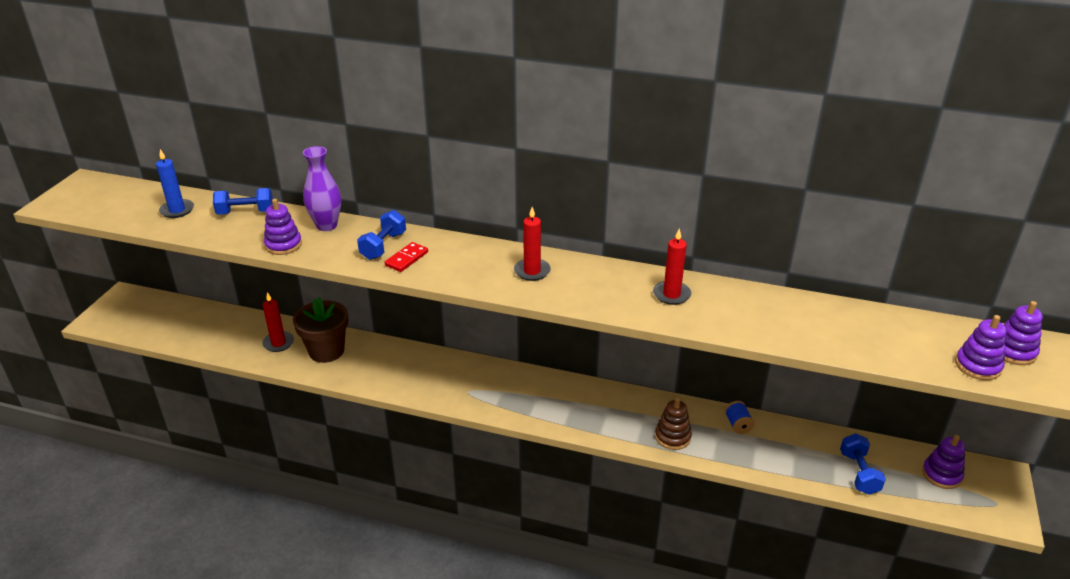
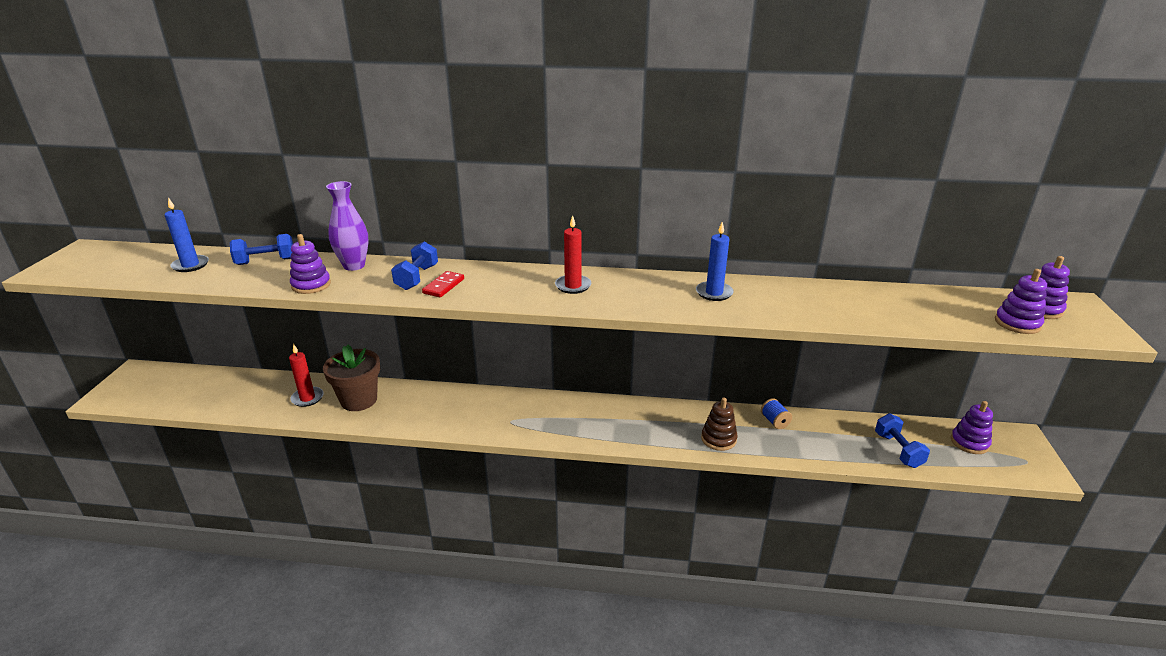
camera: 10 degrees left, 5 degrees down
(671, 294) = (714, 293): red candle -> blue candle

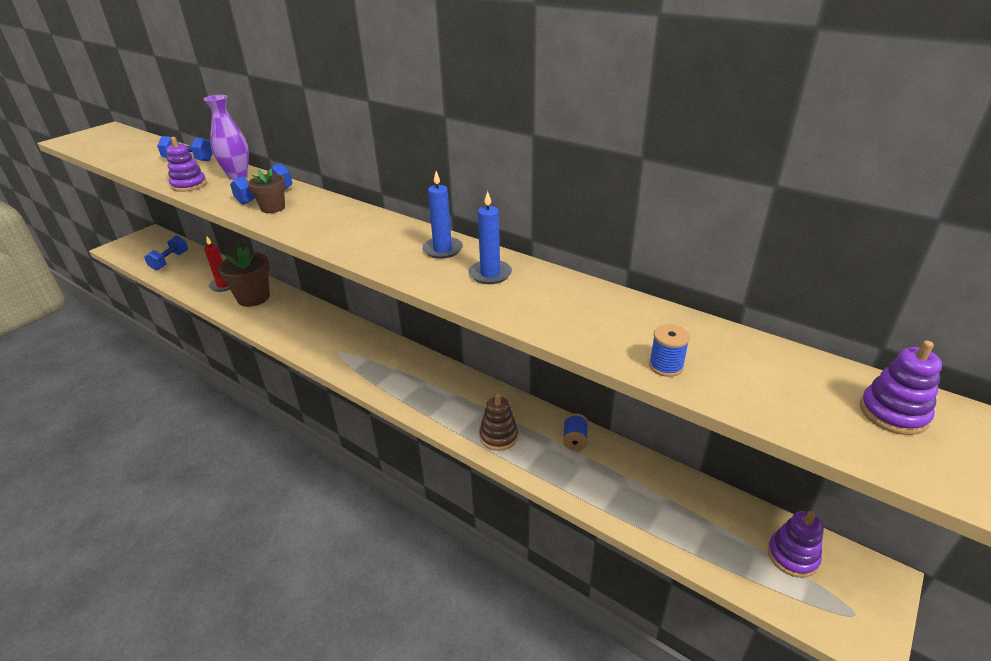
camera: 30 degrees right, 5 degrees up
(190, 265) = (143, 153): blue candle -> blue candle (442, 250)
(443, 286) = (273, 208): red domino -> brown flower pot
(573, 286) = (371, 233): red candle -> none
(898, 450) = (685, 527): blue dumbbell -> blue dumbbell (170, 261)
(904, 319) = (666, 366): none -> blue spool
(1017, 323) = (826, 421): purple stacking toy -> none

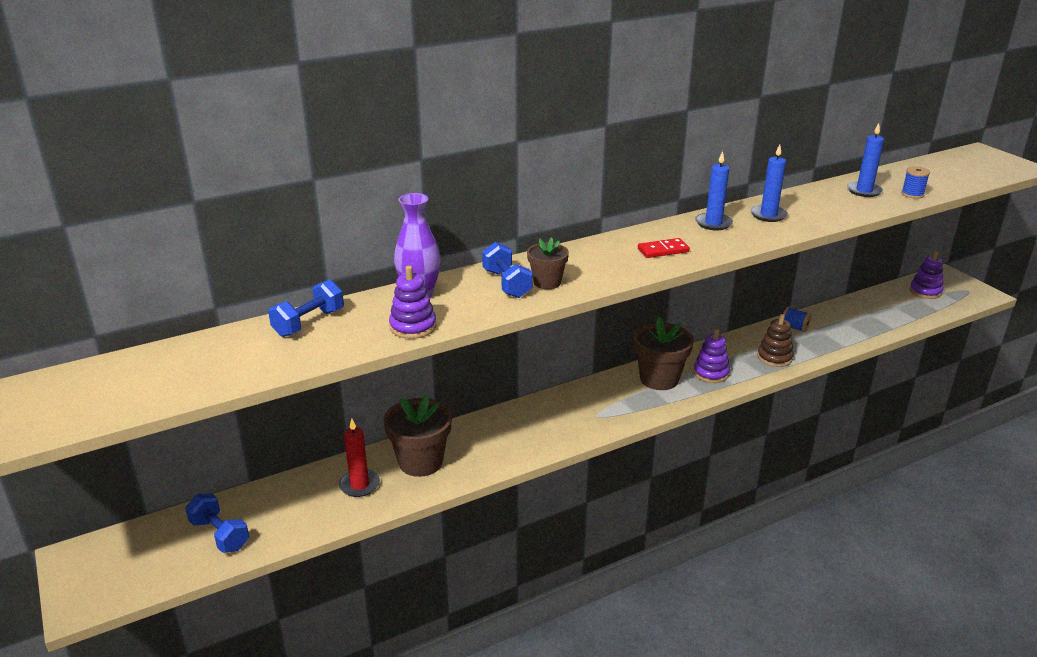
camera: 65 degrees left, 5 degrees down
(361, 238) = (663, 250): none -> red domino
(412, 371) = (659, 379): none -> brown flower pot
(633, 325) = (864, 191): none -> blue candle
(893, 413) = (969, 162): purple stacking toy -> purple stacking toy (711, 373)

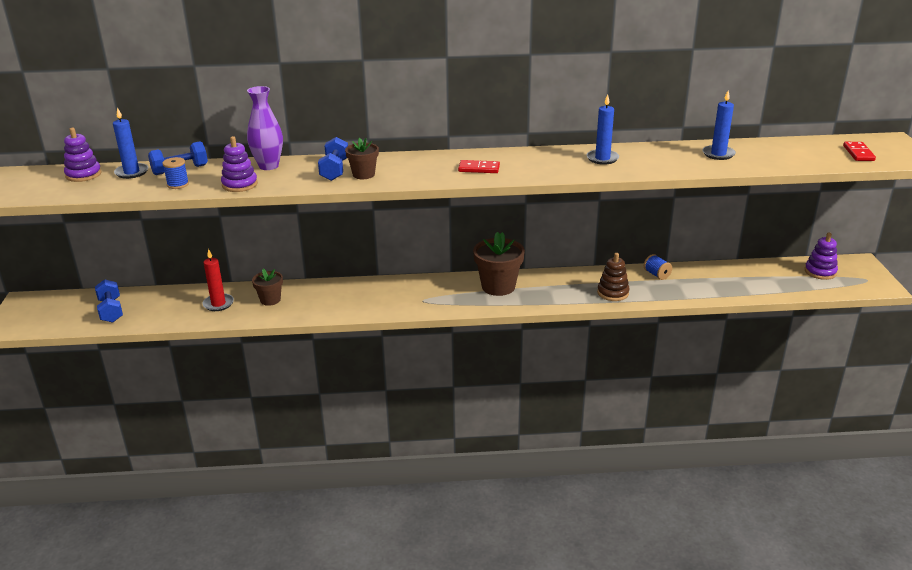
camera: 25 degrees right, 0 degrees up
(420, 462) = (270, 300): brown flower pot -> brown flower pot, size x0.59
(711, 373) = (545, 292): purple stacking toy -> purple stacking toy (83, 175)
(713, 223) = (547, 157): blue candle -> blue candle (132, 172)
(912, 194) = (761, 164): blue spool -> blue spool (178, 184)
(973, 169) = (858, 153): none -> red domino

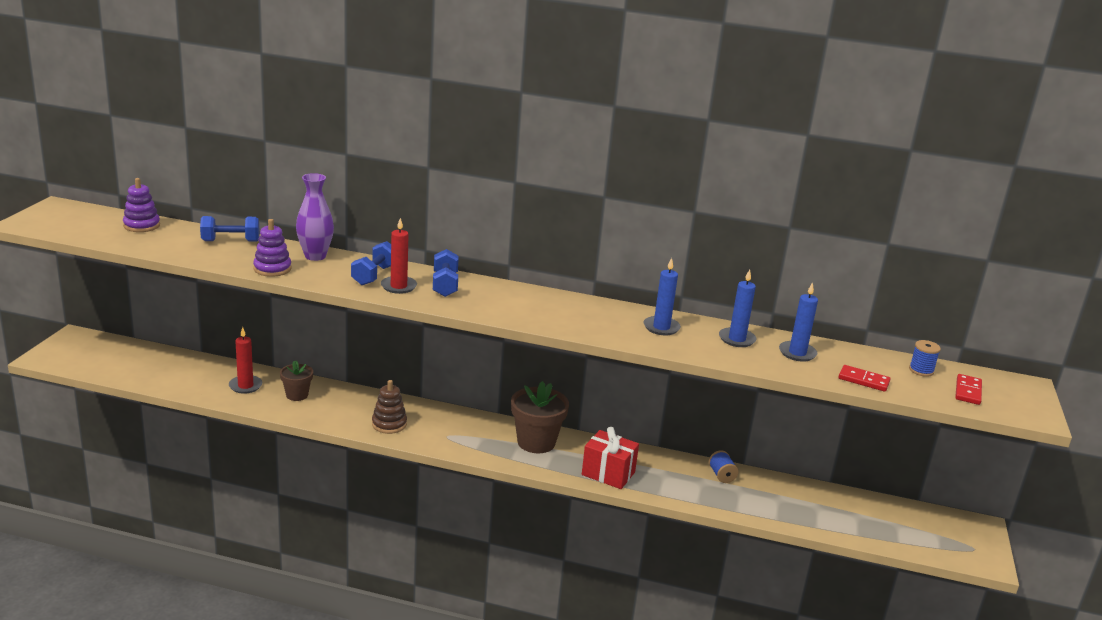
camera: 15 degrees right, 5 degrees down
(111, 310) = (144, 366): blue dumbbell -> blue dumbbell (445, 285)
(132, 172) = (185, 233): blue candle -> blue candle (737, 339)
(178, 184) = (216, 255): blue spool -> blue spool (921, 370)
(363, 174) = (398, 286): brown flower pot -> red candle
(479, 169) = (520, 308): red domino -> red domino (863, 380)
(571, 296) = (608, 473): none -> red gift
(613, 293) = (656, 482): brown stacking toy -> brown stacking toy (389, 424)
(820, 272) = (921, 524): purple stacking toy -> none

